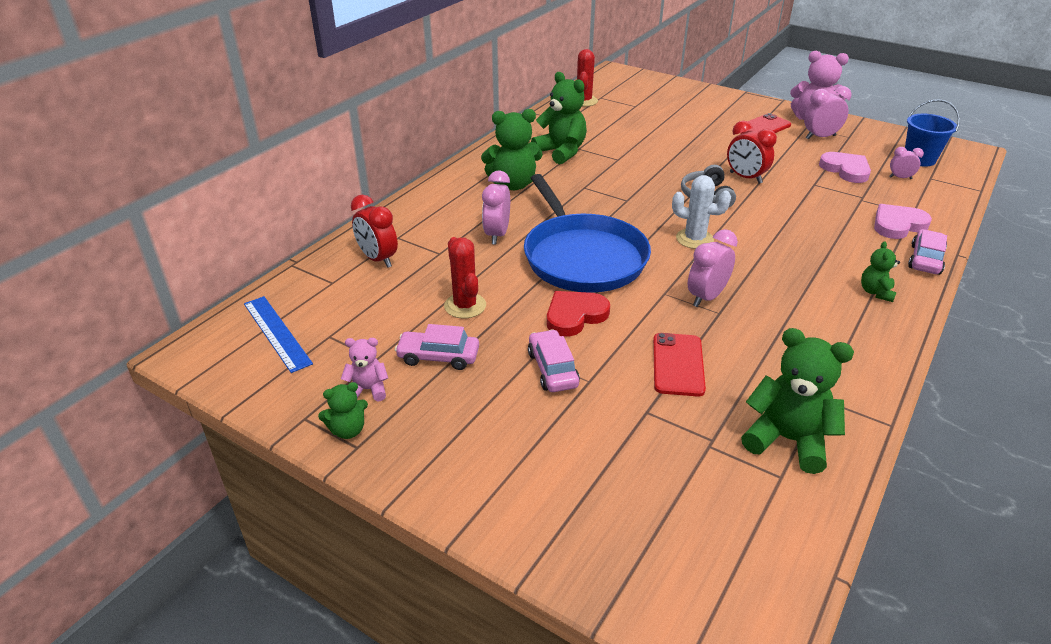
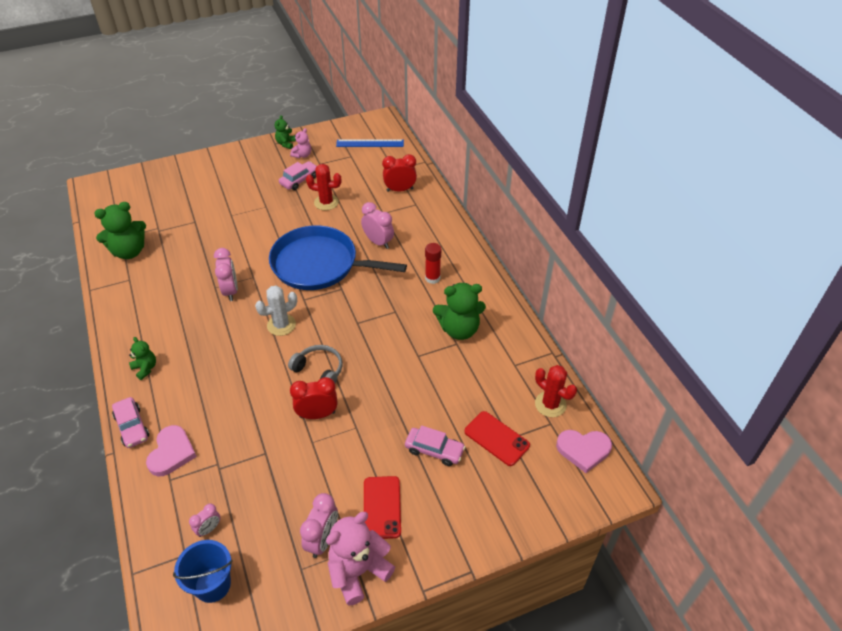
camera: 125 degrees right, 10 degrees up
(513, 184) = (432, 278): green teddy bear -> red glue stick
(553, 369) = (251, 208): pink car -> pink car (434, 450)
(575, 315) = (276, 234): red heart -> none
(678, 364) = (204, 248): red phone -> red phone (496, 438)
(846, 170) = (259, 499): pink heart -> pink heart (583, 450)

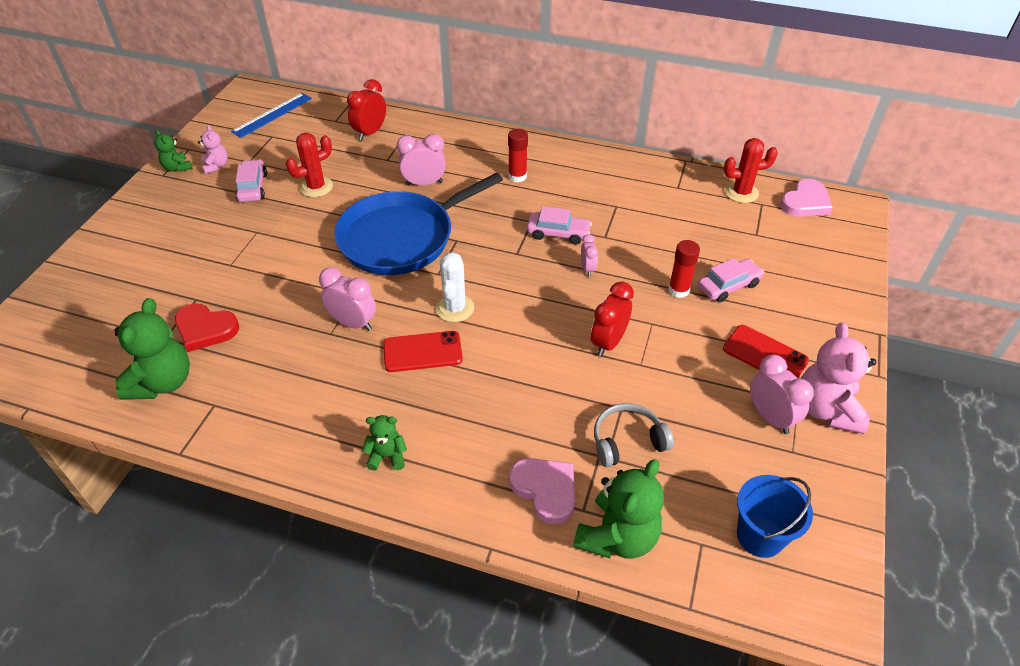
camera: 50 degrees left, 0 degrees up
(132, 427) = (468, 511): pink car -> pink car (558, 233)
(177, 240) = (205, 329): none -> red heart
(209, 529) = (683, 505): pink clock -> pink clock (587, 269)
(319, 370) = (550, 311): grey headphones -> grey headphones (627, 441)
(402, 424) = (678, 290): none -> red glue stick
(459, 329) = (601, 195): green teddy bear -> green teddy bear (617, 536)
(496, 438) = (750, 242): red phone -> red phone (422, 352)

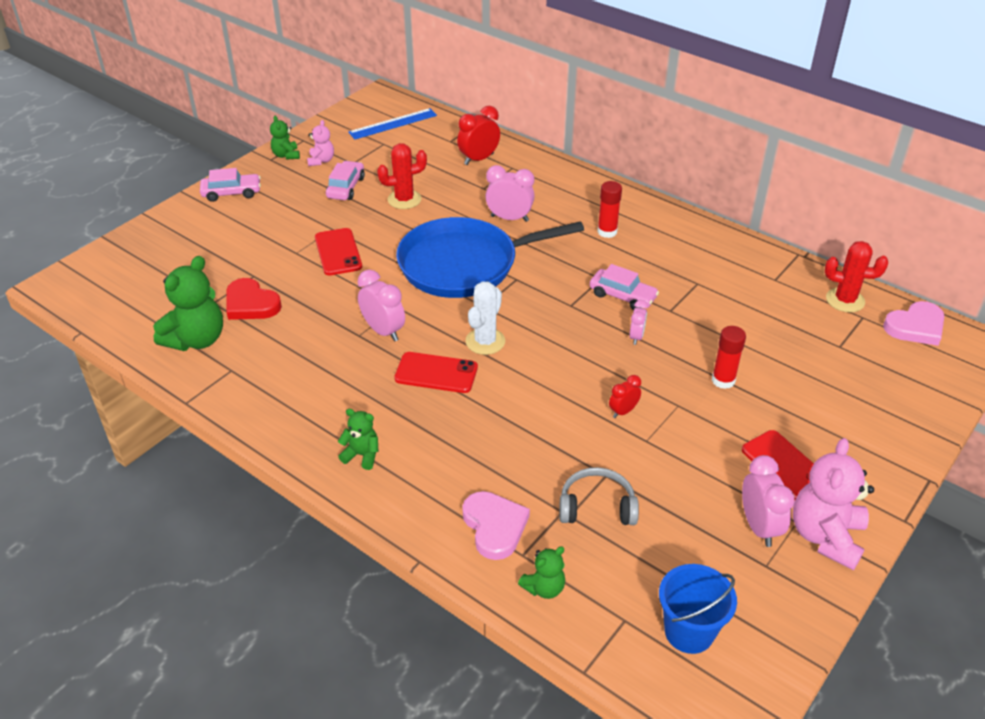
camera: 20 degrees right, 5 degrees down
(273, 254) = (338, 252): none -> red phone
(608, 342) = (623, 411): red clock -> red clock, size x0.59
(617, 536) = (544, 588): green teddy bear -> green teddy bear, size x0.53
(728, 286) = (780, 390): pink car -> pink car (231, 193)

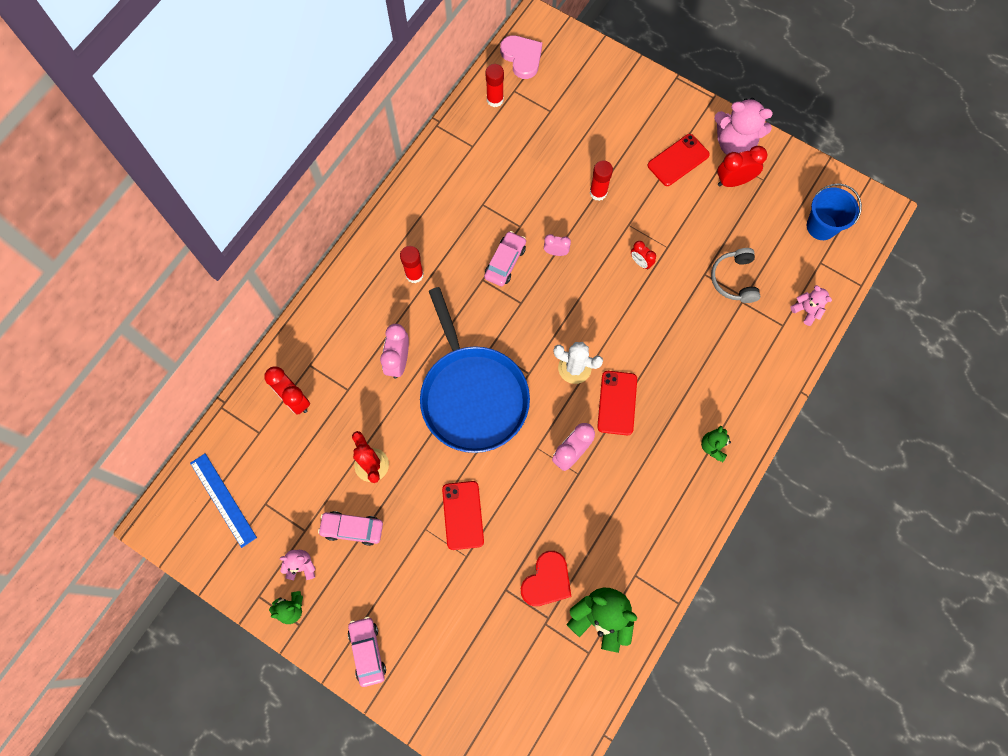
camera: 95 degrees left, 30 degrees up
(338, 252) = (463, 515): red phone -> red phone turned 75 degrees counterclockwise
(494, 526) = (763, 345): pink heart -> none
(544, 588) = (806, 310): green teddy bear -> pink teddy bear
(759, 527) = (733, 181): pink clock -> red clock
(845, 300) = (495, 99): red cactus -> red glue stick

